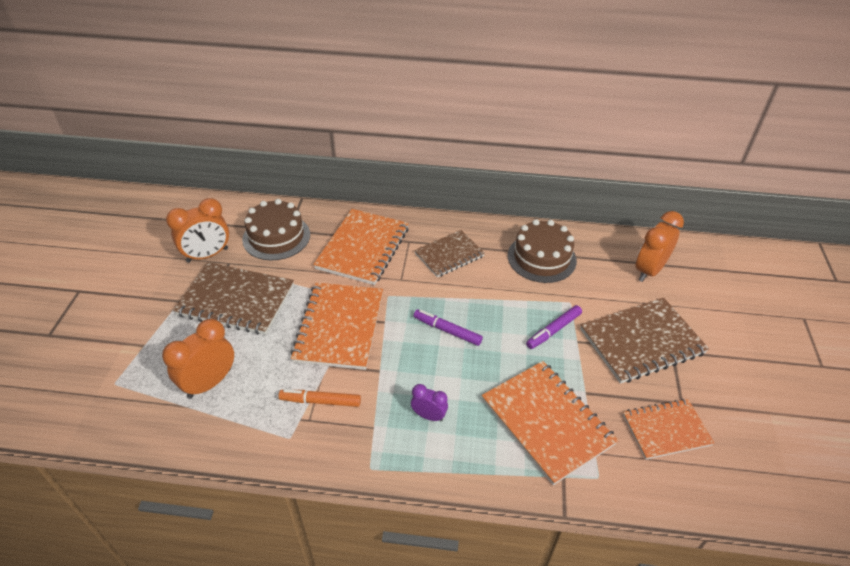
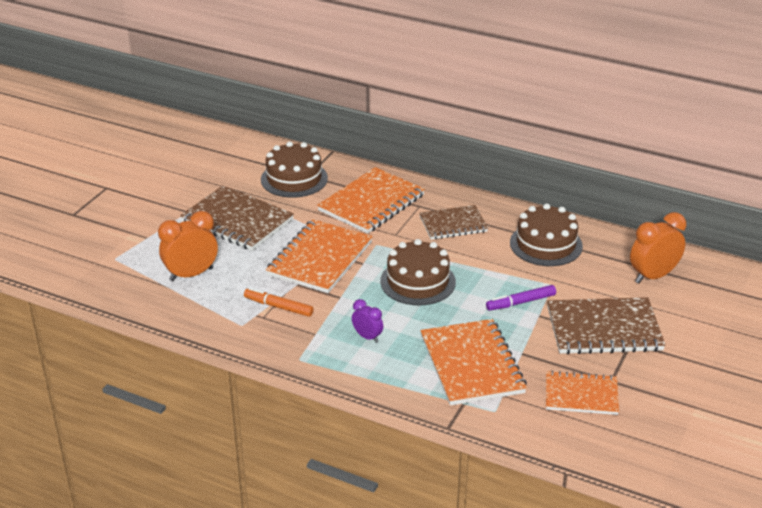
camera: 20 degrees right, 10 degrees down
(207, 255) = (225, 182): orange clock -> none
(447, 331) = (418, 281): purple marker -> brown cake

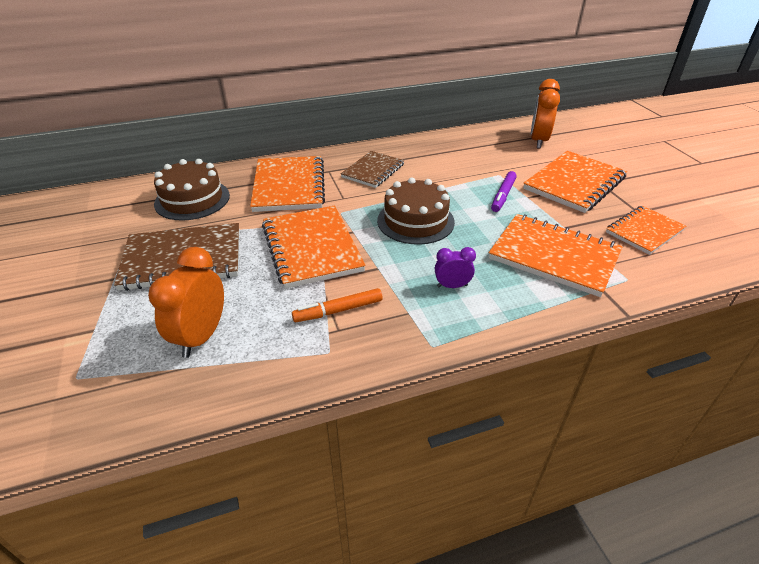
camera: 45 degrees left, 5 degrees up
(546, 244) = (451, 154): brown cake -> none
(604, 329) = (574, 183): brown notebook -> orange notebook

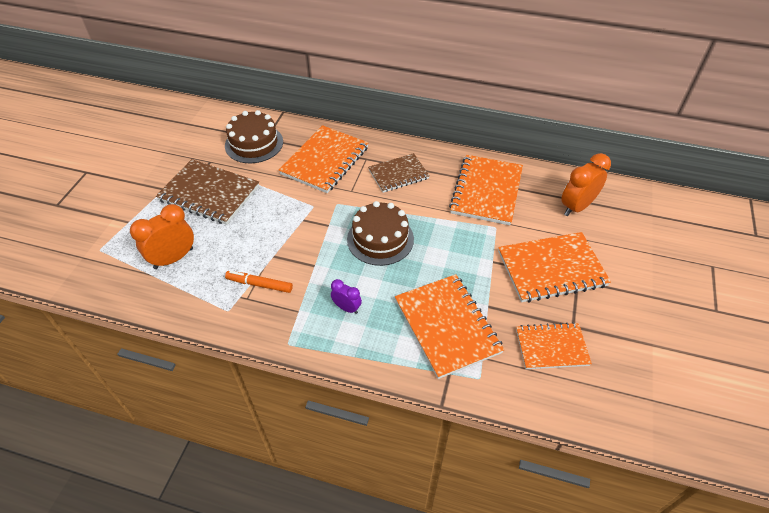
camera: 35 degrees right, 10 degrees up
(311, 248) = (289, 225): orange notebook -> orange notebook (486, 191)
(503, 195) = (474, 250): purple marker -> none

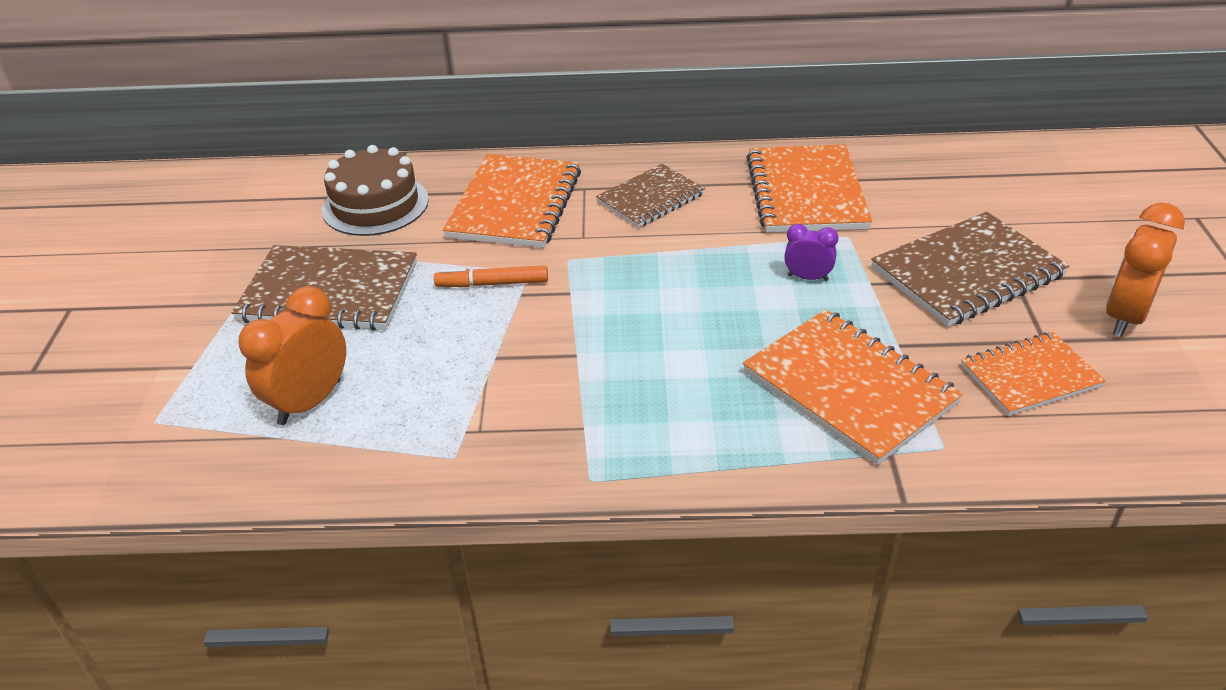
camera: 15 degrees left, 10 degrees down
(259, 284) = (492, 404): orange marker -> orange marker (492, 284)
(347, 308) = (666, 402): purple clock -> purple clock (807, 277)
(380, 239) = (669, 292): brown cake -> none
(551, 269) = (967, 273): orange notebook -> brown notebook
(576, 207) = (956, 185): orange clock -> orange clock (1124, 317)

